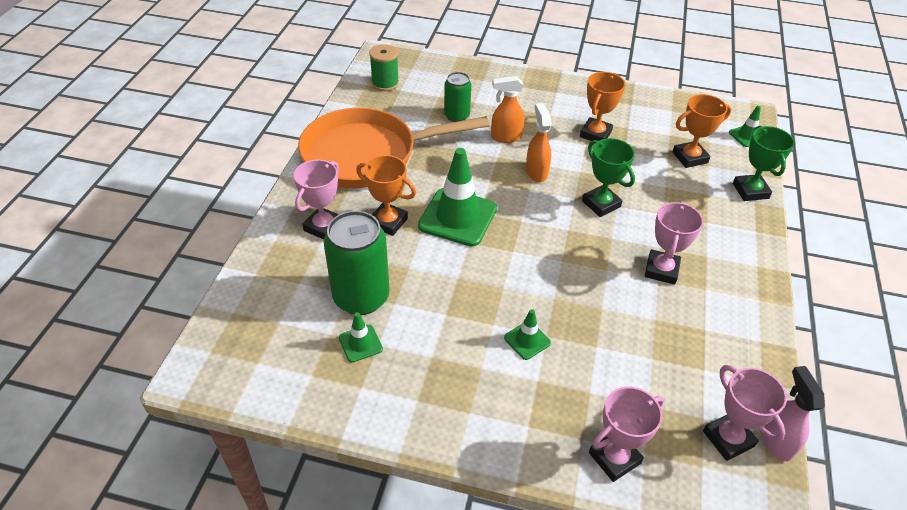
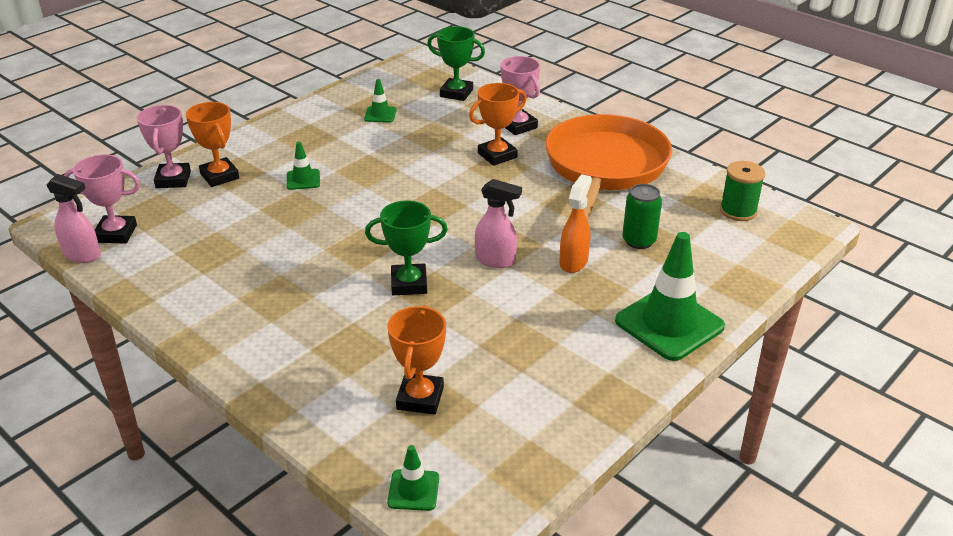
camera: 120 degrees right, 10 degrees down
(361, 297) = (423, 124): green can -> none
(457, 217) = (471, 191): green traffic cone -> green traffic cone (669, 324)
(536, 172) = (496, 260): orange spray bottle -> pink spray bottle
(595, 134) = (529, 335): orange trophy -> orange trophy (219, 176)
(661, 270) = (288, 281): pink trophy -> none
(750, 191) = (317, 419): green trophy -> green trophy (456, 93)

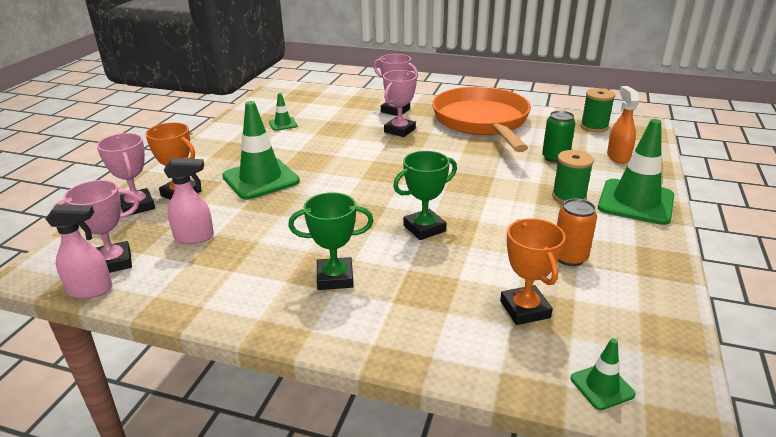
camera: 25 degrees left, 5 degrees down
(303, 180) = (261, 179): green traffic cone -> green traffic cone, size x2.09
(456, 93) = (329, 100): green trophy -> green trophy (335, 278)
(496, 260) = (472, 195): pink spray bottle -> pink spray bottle (195, 237)
(497, 155) = (399, 130): orange trophy -> pink trophy
(521, 362) = (569, 258): none -> orange can
(573, 262) = (528, 181): orange spray bottle -> orange spray bottle (618, 157)
(599, 294) = (569, 196): none -> green spool

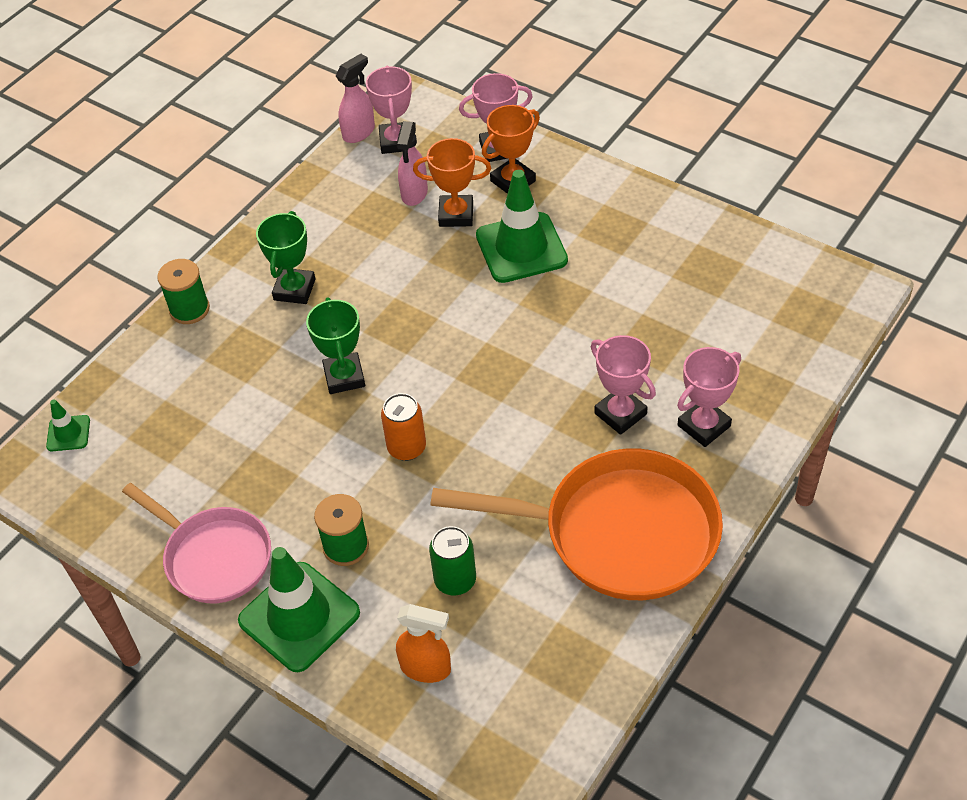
camera: 110 degrees right, 20 degrees up
(91, 290) = (359, 132): pink spray bottle -> pink spray bottle turned 150 degrees counterclockwise
(283, 124) = (689, 281): green traffic cone -> none
(525, 309) = (177, 417): orange trophy -> orange trophy (456, 215)
(569, 258) = (229, 488): orange can -> orange can (406, 448)
(594, 127) = (544, 694): green spool -> green spool (189, 309)
(633, 248) = (214, 557): none -> pink pan

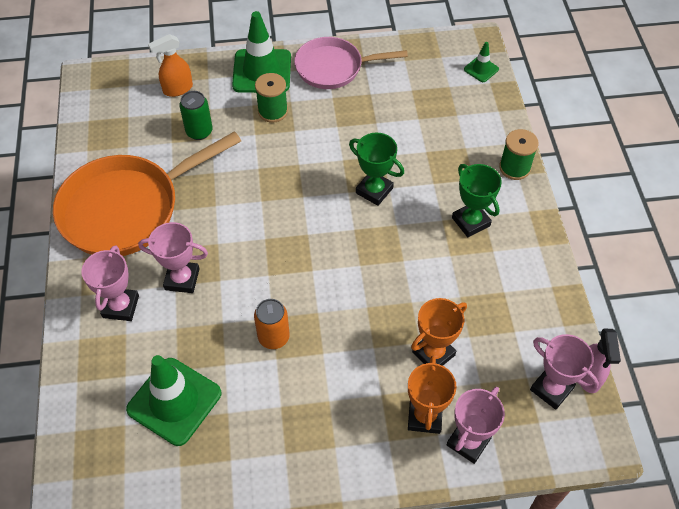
camera: 135 degrees right, 5 degrees up
(406, 448) = (293, 176): orange can -> orange can (273, 337)
(414, 193) = (483, 350): pink spray bottle -> none
(521, 248) = (358, 358): green traffic cone -> green traffic cone (174, 401)

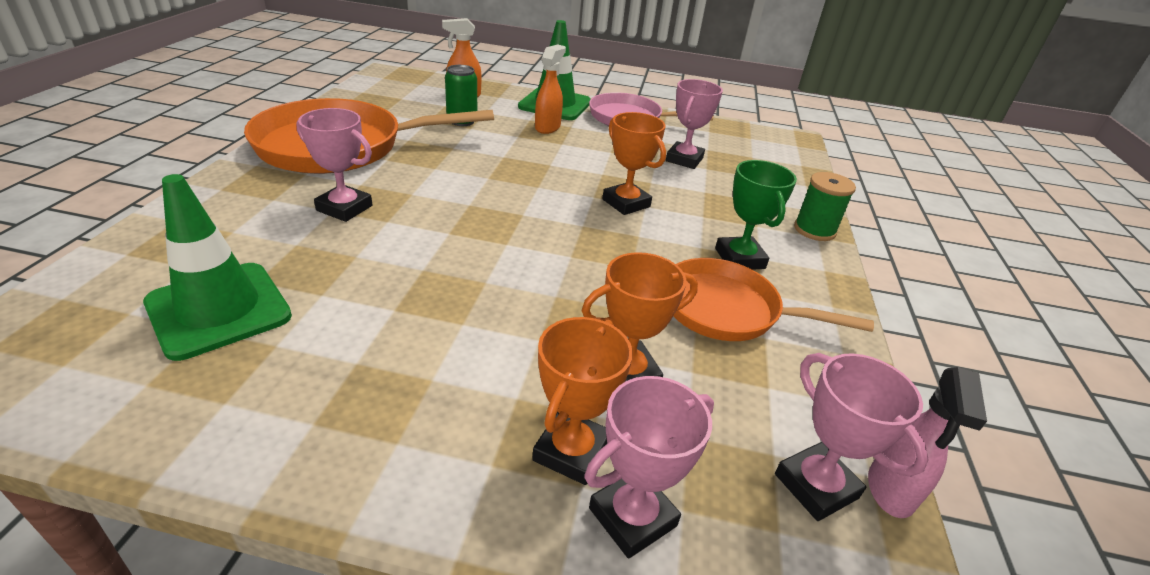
camera: 15 degrees right, 20 degrees down
(121, 306) = (252, 209): pink trophy -> pink trophy (684, 159)
(273, 111) = (548, 127): green spool -> orange spray bottle
(273, 337) = (408, 287): orange can -> none
(374, 190) = (626, 203): green trophy -> orange trophy
(475, 276) = (727, 310): none -> orange pan
(481, 69) = (794, 154): green traffic cone -> none

